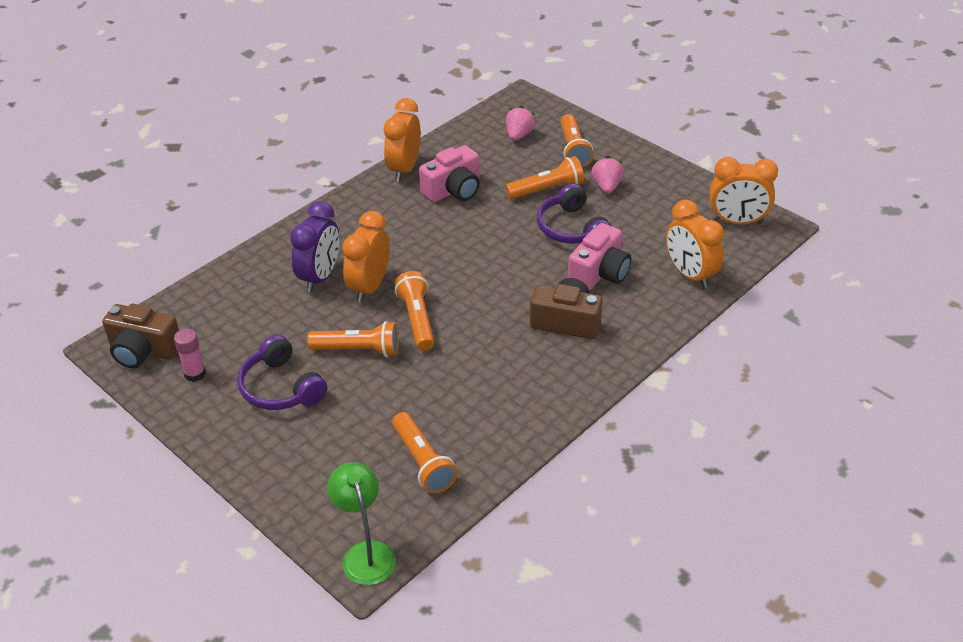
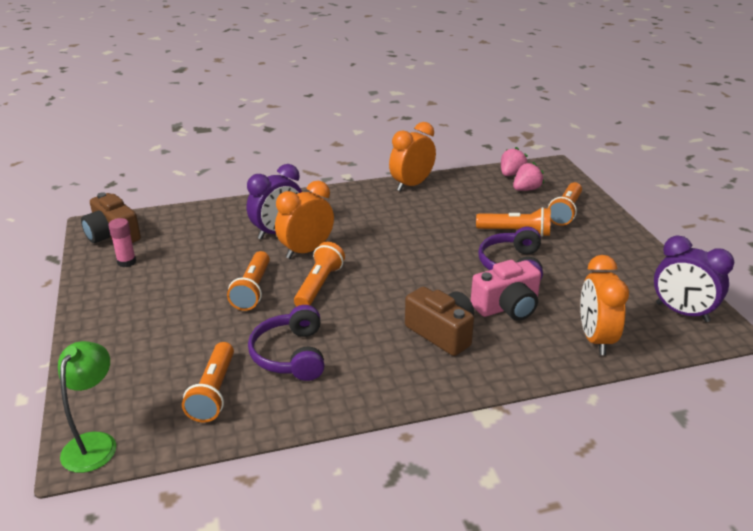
camera: 30 degrees right, 10 degrees down
(281, 387) = (171, 293): purple headphones -> purple headphones (291, 355)
(358, 350) = (253, 290): orange flashlight -> orange flashlight turned 60 degrees clockwise
(453, 190) = (437, 209): pink camera -> none
(606, 187) = (572, 246): pink strawberry -> pink strawberry (511, 174)
(737, 222) = (682, 312): orange clock -> purple clock

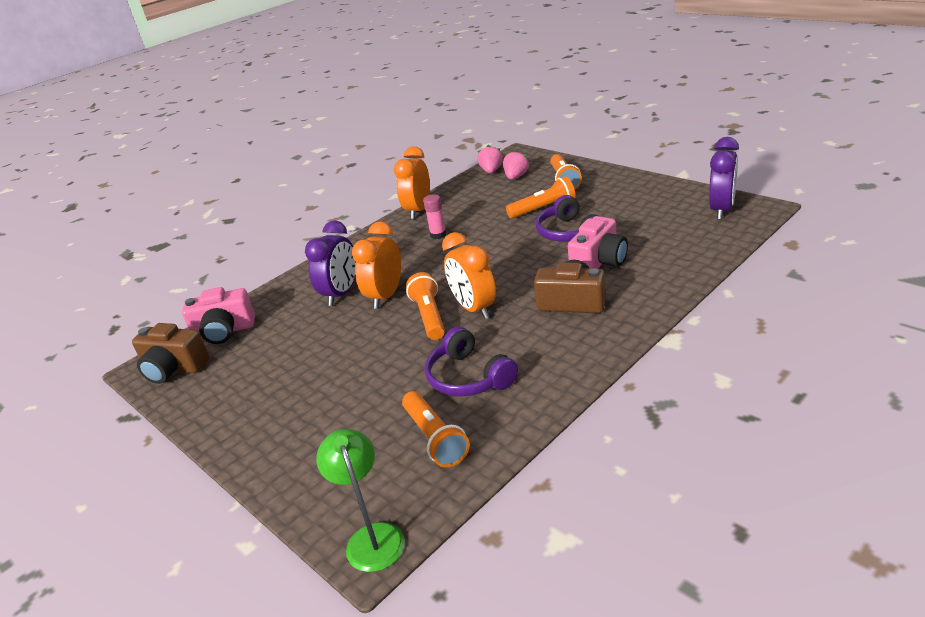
camera: 25 degrees left, 0 degrees up
(126, 262) = (217, 382): pink glue stick -> pink glue stick (438, 235)
(171, 222) = (224, 331): none -> pink camera
(253, 290) = (373, 347): orange flashlight -> none
(595, 339) = (686, 253): orange clock -> orange clock (474, 309)
(682, 312) = (721, 210): purple clock -> purple clock turned 75 degrees counterclockwise

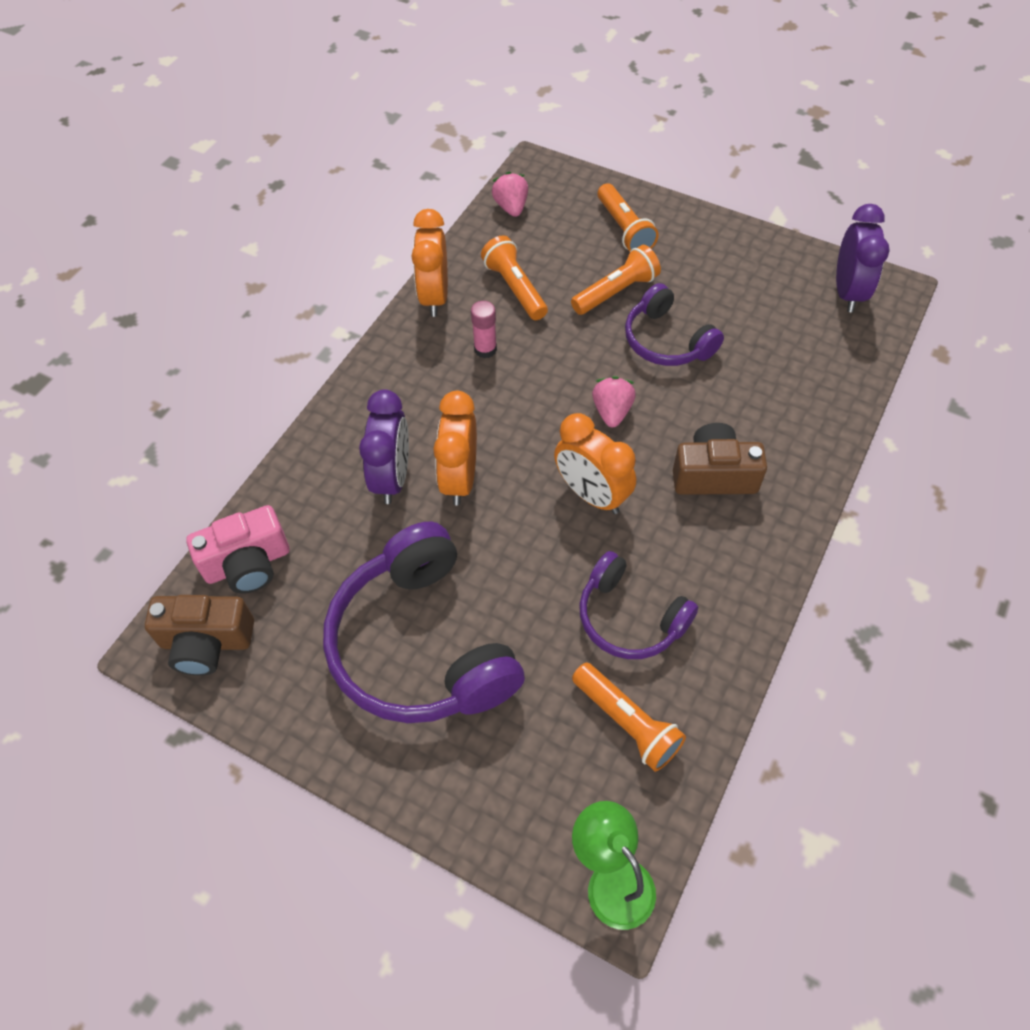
camera: 20 degrees left, 25 degrees up
(310, 381) = (422, 645): none -> purple headphones
(429, 316) = (537, 513): orange flashlight -> orange flashlight (515, 288)
(516, 177) = (552, 221): pink strawberry -> pink strawberry (612, 412)
(599, 262) = (723, 397): pink camera -> none

